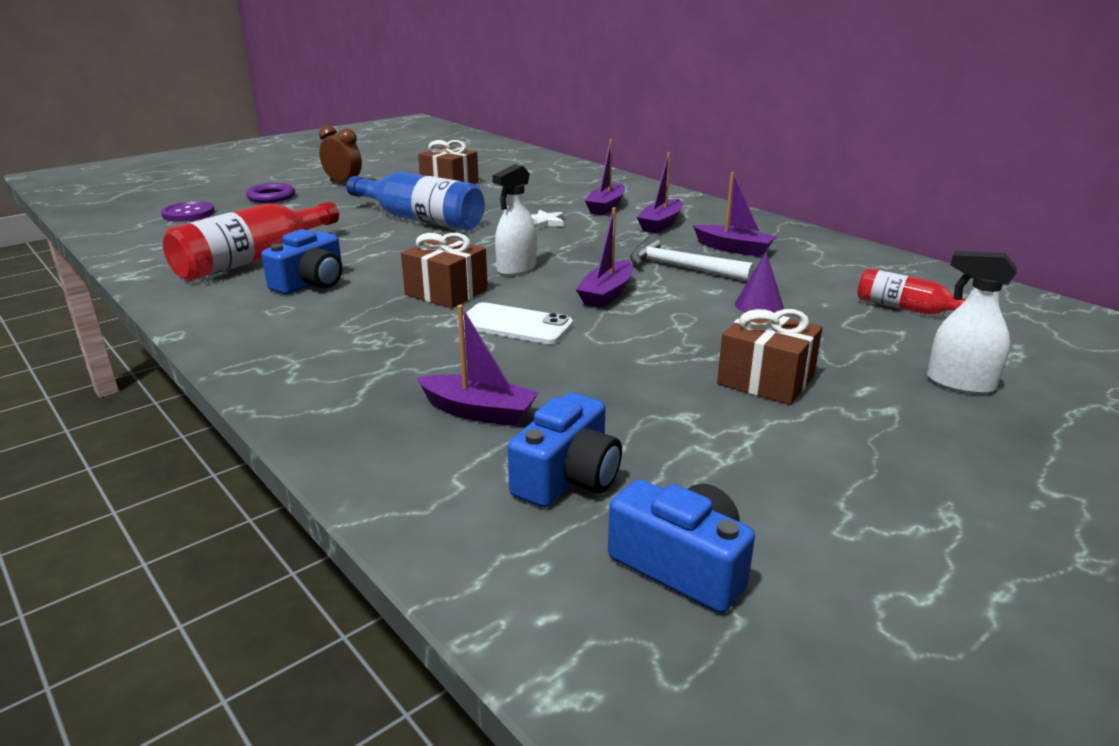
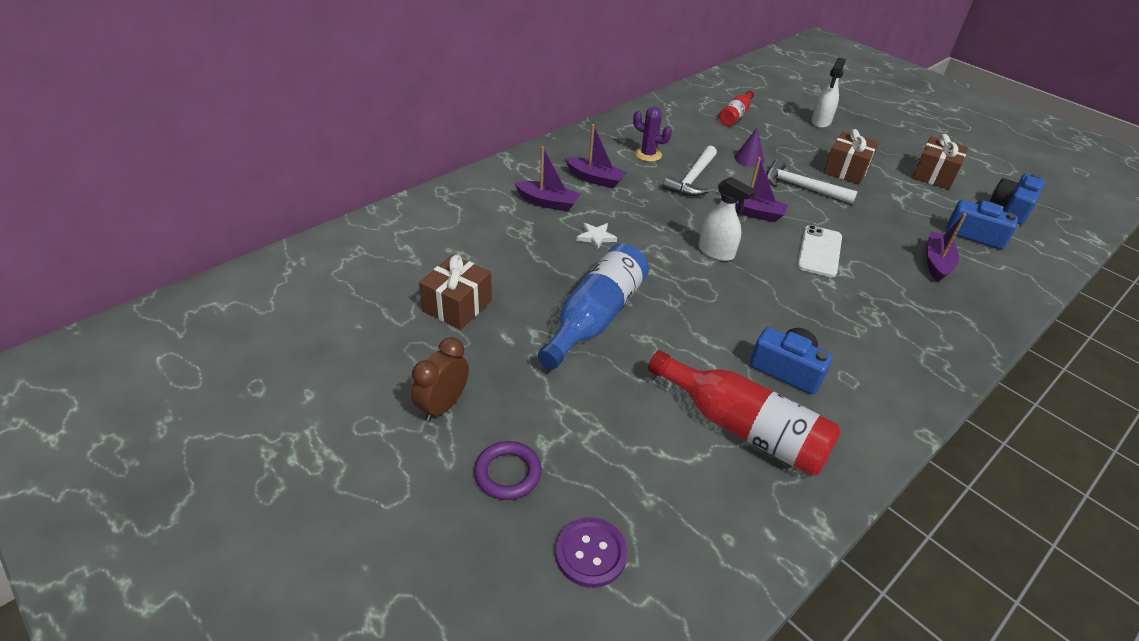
camera: 95 degrees left, 15 degrees up
(446, 292) = (777, 286): brown gift -> brown gift (933, 175)
(687, 334) = (801, 187): none -> white hammer
(733, 249) = (648, 154): purple boat -> purple cactus

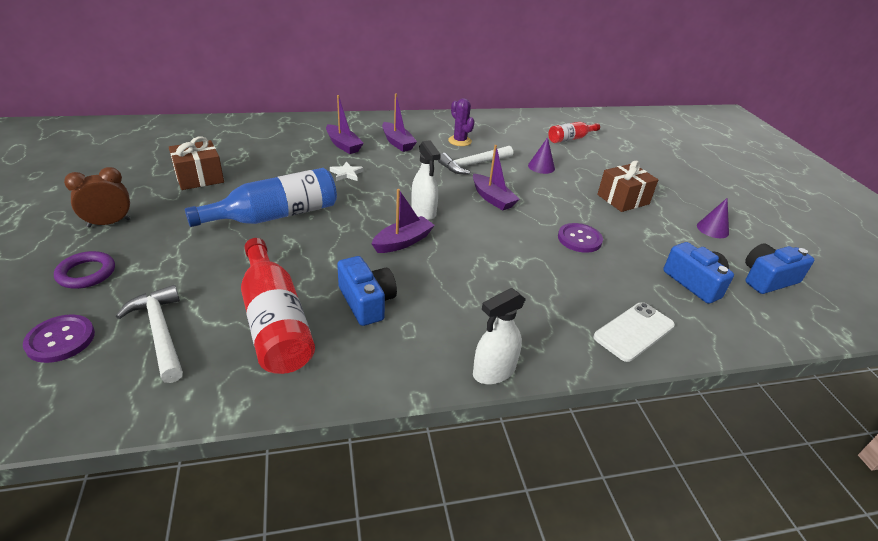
camera: 30 degrees right, 5 degrees down
(801, 187) = (562, 197): white hammer -> white hammer (160, 332)
(819, 251) = (513, 241): white phone -> white phone (634, 331)
(820, 122) = (646, 163): white spray bottle -> white spray bottle (493, 371)
(861, 227) = (579, 239): none -> purple button
(933, 175) = (712, 229): brown gift -> purple cone
(936, 262) = (619, 288): purple boat -> purple boat (403, 242)

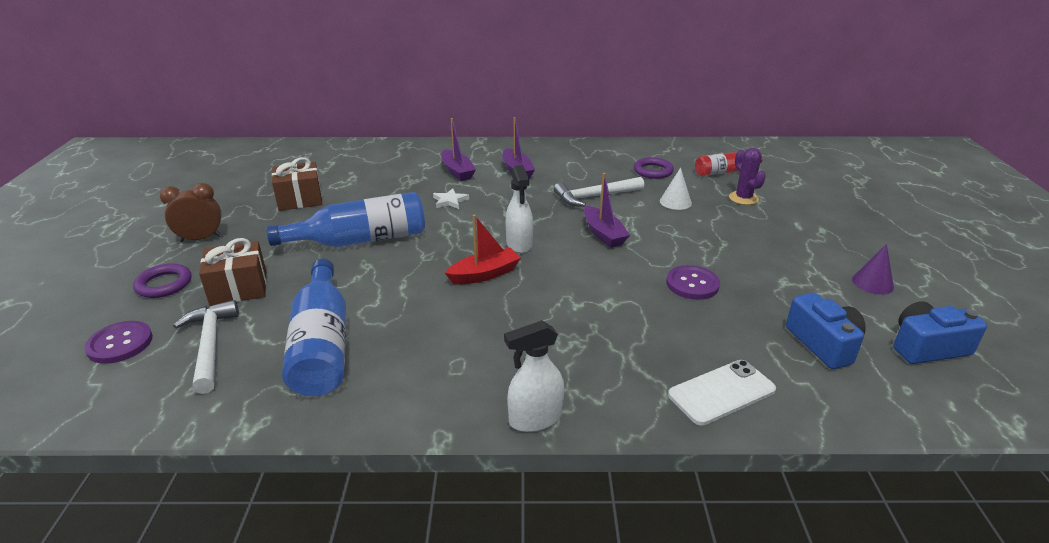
camera: 15 degrees right, 5 degrees down
(275, 321) = (322, 344): red bottle -> blue bottle
(366, 302) = (422, 333): blue camera -> none
(403, 242) = (485, 274): purple boat -> red boat
(459, 141) = (588, 171): purple cactus -> purple cactus (743, 198)
(513, 140) = (653, 171): none -> purple ring
(541, 167) = (675, 202): purple cone -> white cone
(623, 199) = (765, 242): brown gift -> brown gift (239, 288)

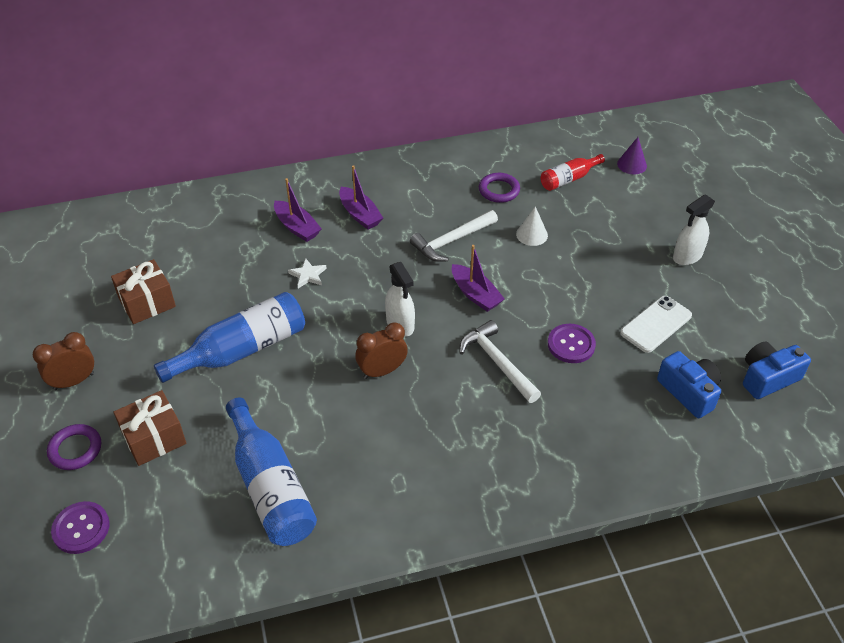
camera: 15 degrees left, 15 degrees up
(210, 345) = (168, 511): white hammer -> white hammer (497, 362)
(485, 274) = (382, 371): red boat -> brown clock
(535, 419) = (482, 521): white spray bottle -> white spray bottle (687, 256)
(721, 392) = (618, 461): white phone -> white phone (656, 324)
(743, 198) = (594, 217): purple cactus -> none
(872, 283) = (721, 312): purple cone -> purple cone (632, 164)

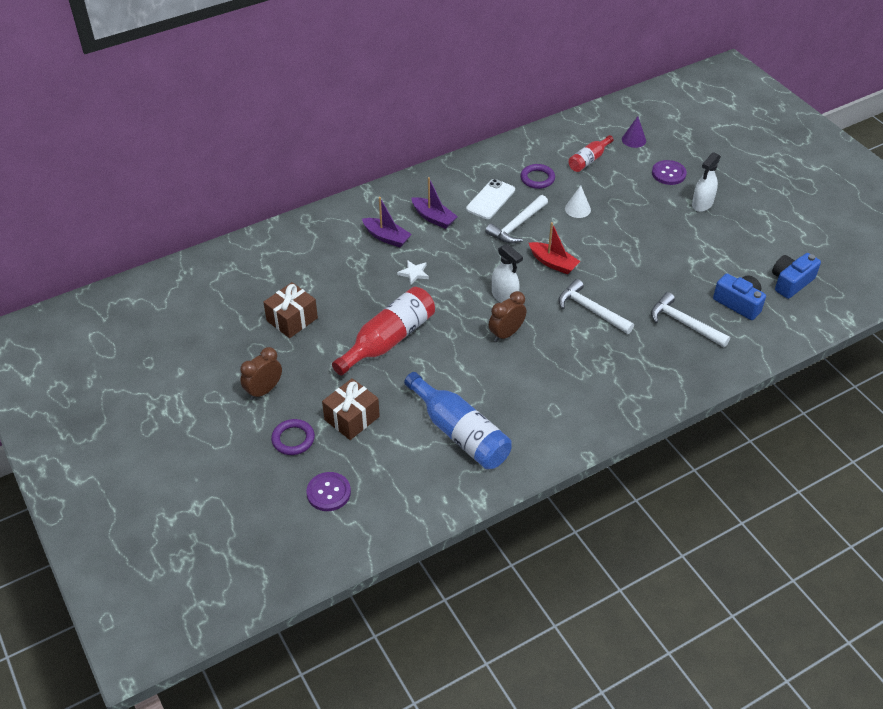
camera: 15 degrees left, 0 degrees up
(242, 350) = (388, 340): blue bottle -> red bottle
(475, 294) = (553, 263): purple boat -> red boat
(571, 344) = (640, 286): purple button -> purple button (668, 173)
(608, 404) = (684, 323): none -> white hammer
(656, 324) = (697, 259): white phone -> white phone (490, 199)

